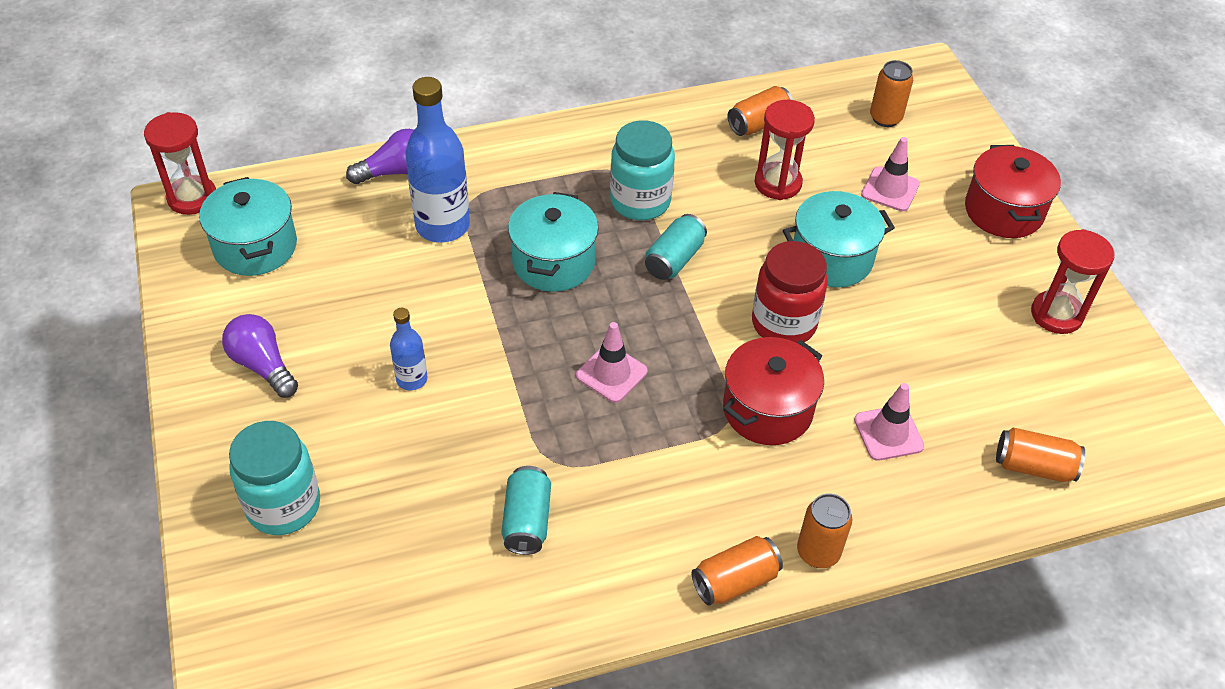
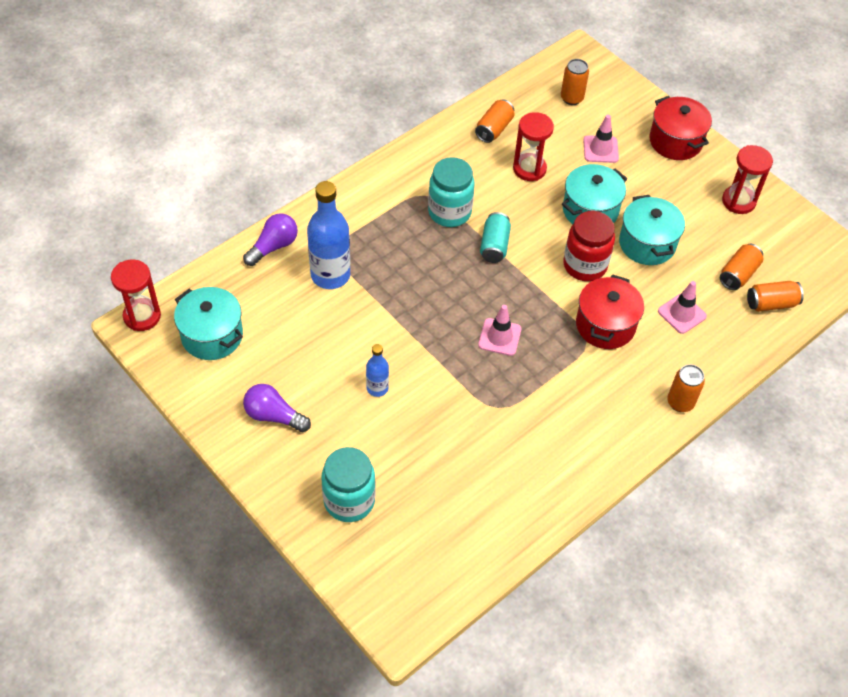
camera: 25 degrees left, 5 degrees up
(527, 520) = (504, 450): turquoise can -> none
(553, 262) = (419, 275): turquoise pot -> turquoise pot (647, 243)
(735, 581) = (643, 438): orange can -> orange can (738, 274)

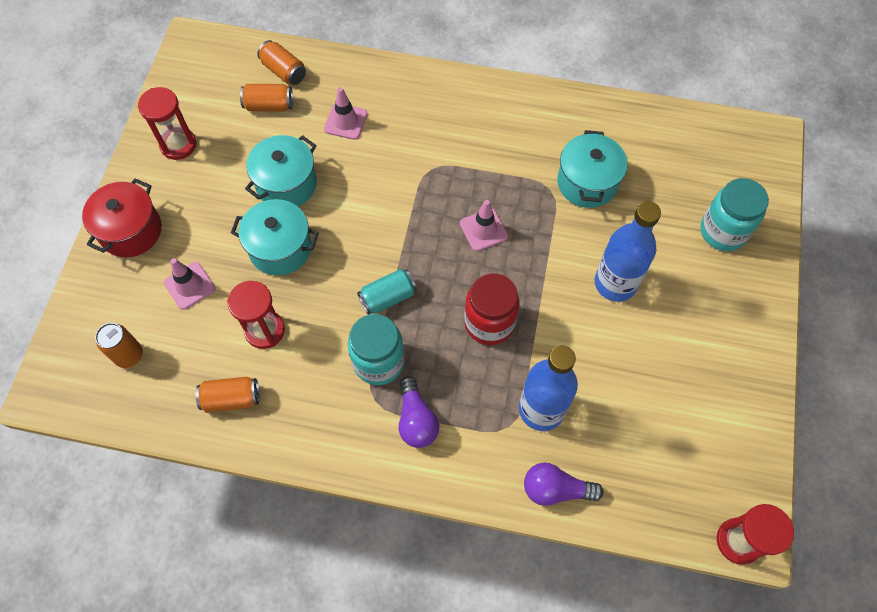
camera: 125 degrees left, 10 degrees up
(212, 336) = (695, 457): turquoise pot -> turquoise pot (587, 183)
(274, 416) = (714, 339): purple light bulb -> purple light bulb (416, 420)
(377, 388) = (615, 283): blue bottle -> blue bottle, size x1.92
(585, 265) = (351, 215): red jar -> red jar (489, 323)
(605, 325) = (404, 165): red pot -> none
(680, 402) = (435, 80): orange can -> none

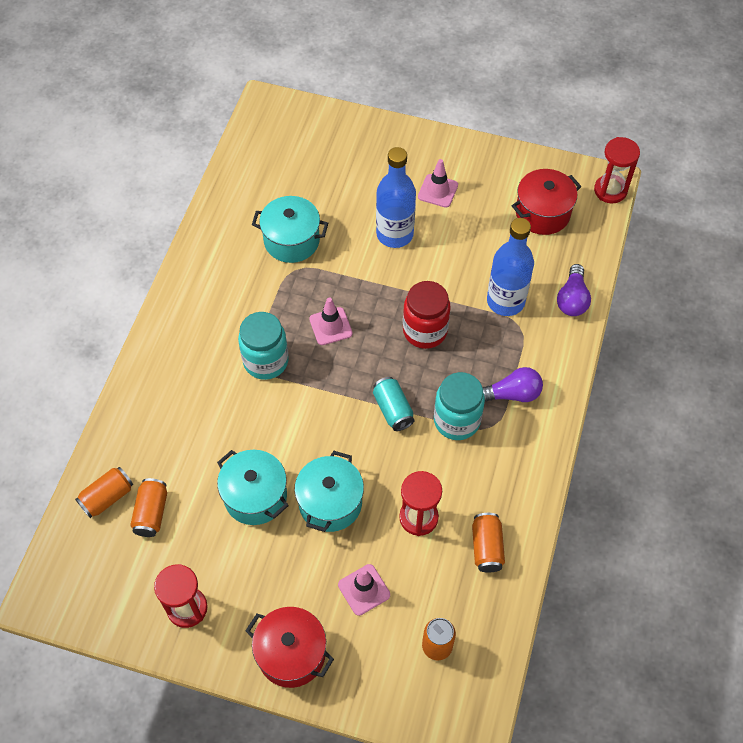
camera: 85 degrees left, 5 degrees down
(345, 121) = (187, 438): pink traffic cone -> pink traffic cone (438, 191)
(680, 451) = (542, 213): none -> red pot
(723, 231) = (353, 153): turquoise jar -> turquoise jar (266, 361)

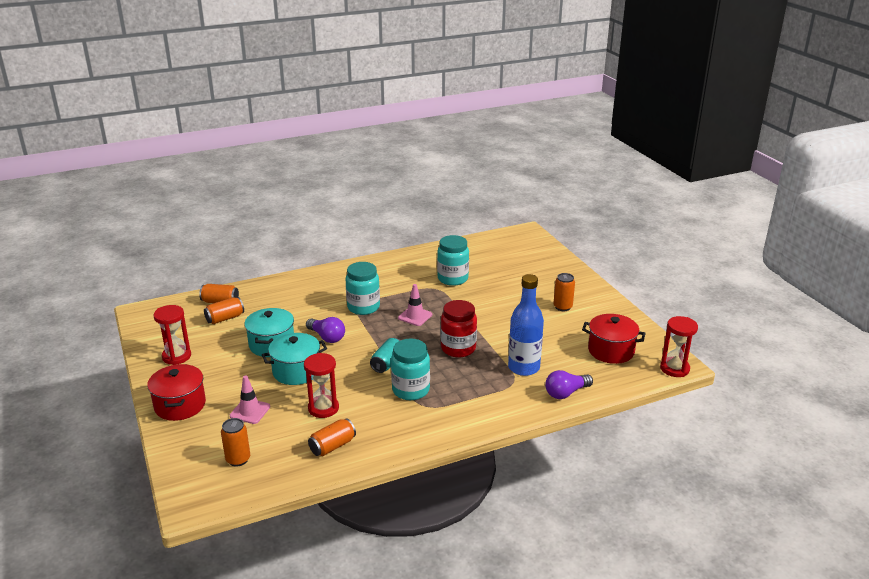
camera: 50 degrees right, 30 degrees down
(291, 241) = (452, 279): turquoise pot -> turquoise jar
(394, 234) = (509, 307): blue bottle -> none
(438, 191) = (562, 307): pink traffic cone -> orange can
(512, 394) = (459, 402): purple light bulb -> purple light bulb (327, 337)

